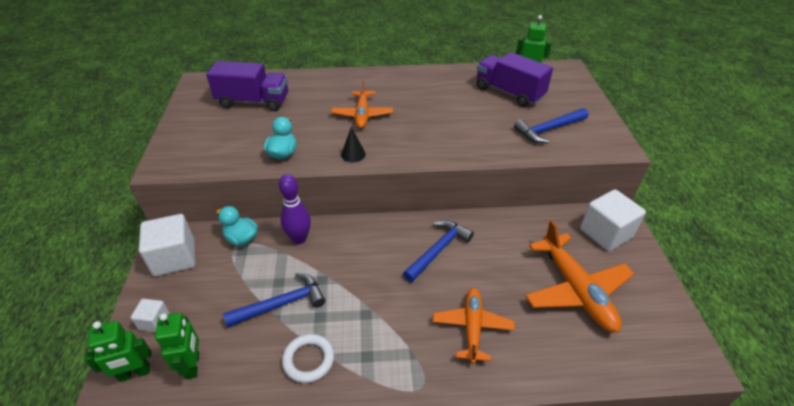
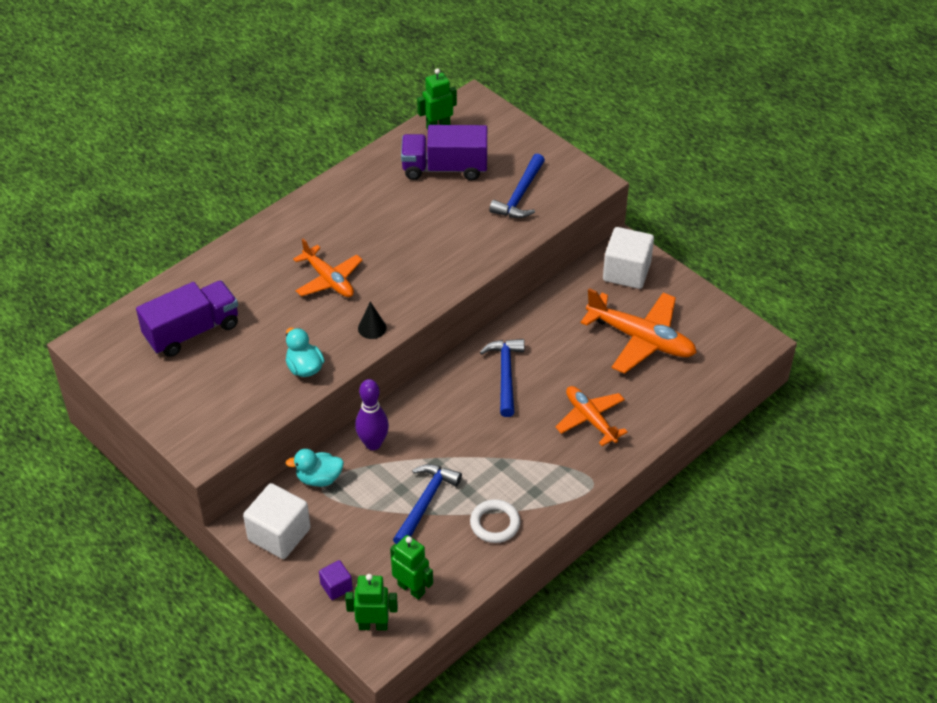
camera: 40 degrees left, 5 degrees up
(134, 373) = (373, 625): green robot -> green robot turned 120 degrees counterclockwise
(154, 321) = (336, 586): white cube -> purple cube

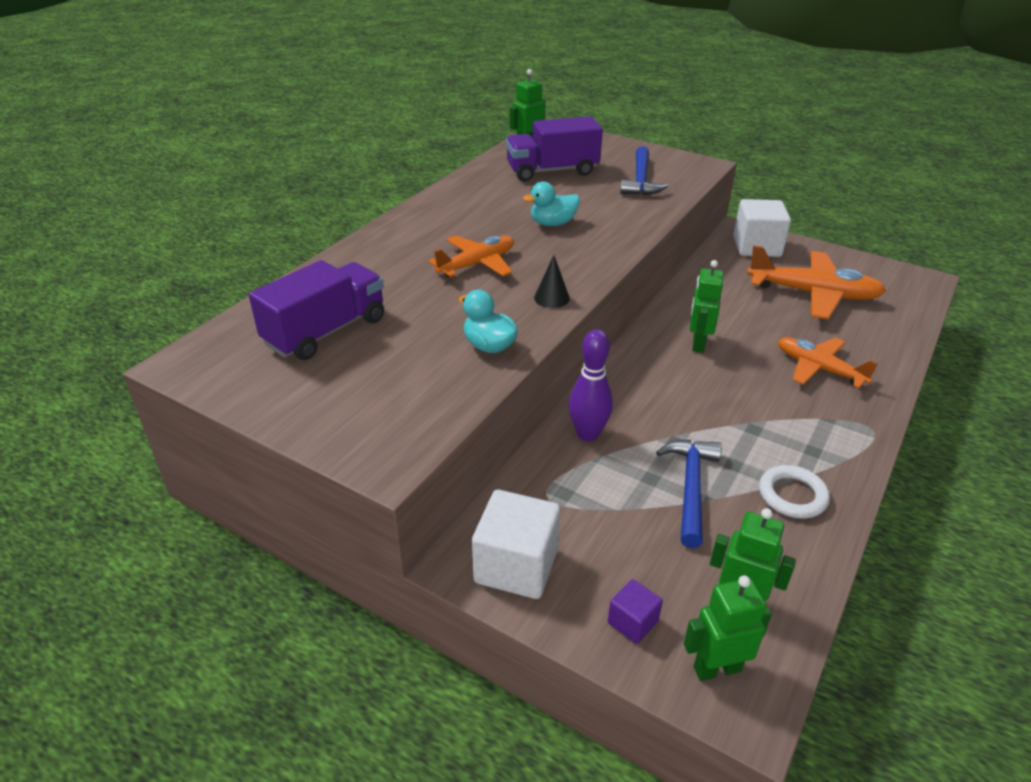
camera: 15 degrees left, 10 degrees down
(319, 478) = (538, 485): turquoise duck -> turquoise duck (552, 223)
(329, 280) = (477, 264): orange plane -> orange plane turned 75 degrees counterclockwise
(505, 375) = (698, 343): blue hammer -> green robot

